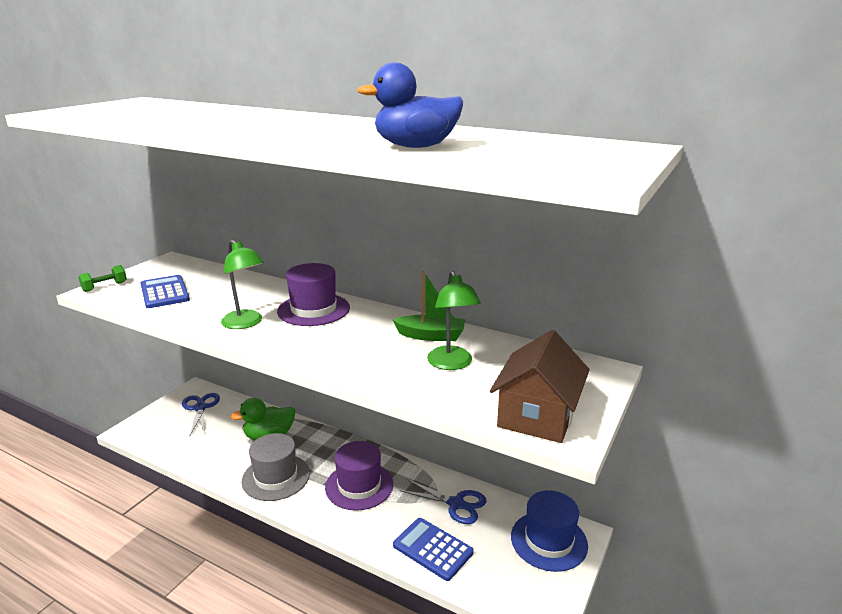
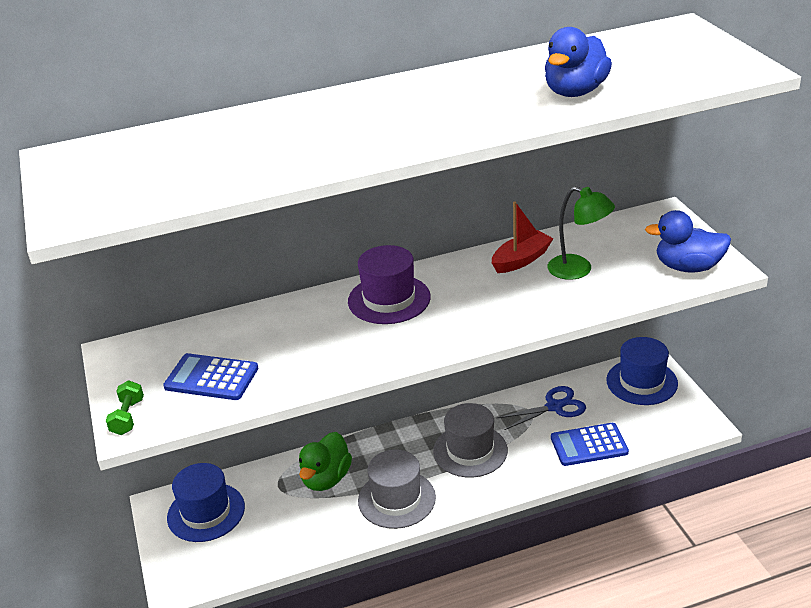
camera: 45 degrees left, 10 degrees up
(200, 408) = (206, 512): blue scissors -> blue hat
(246, 323) = (366, 347): green lamp -> none
(359, 486) = (470, 451): purple hat -> grey hat
(431, 336) = (521, 260): green boat -> red boat
(537, 416) = (688, 267): brown house -> blue duck

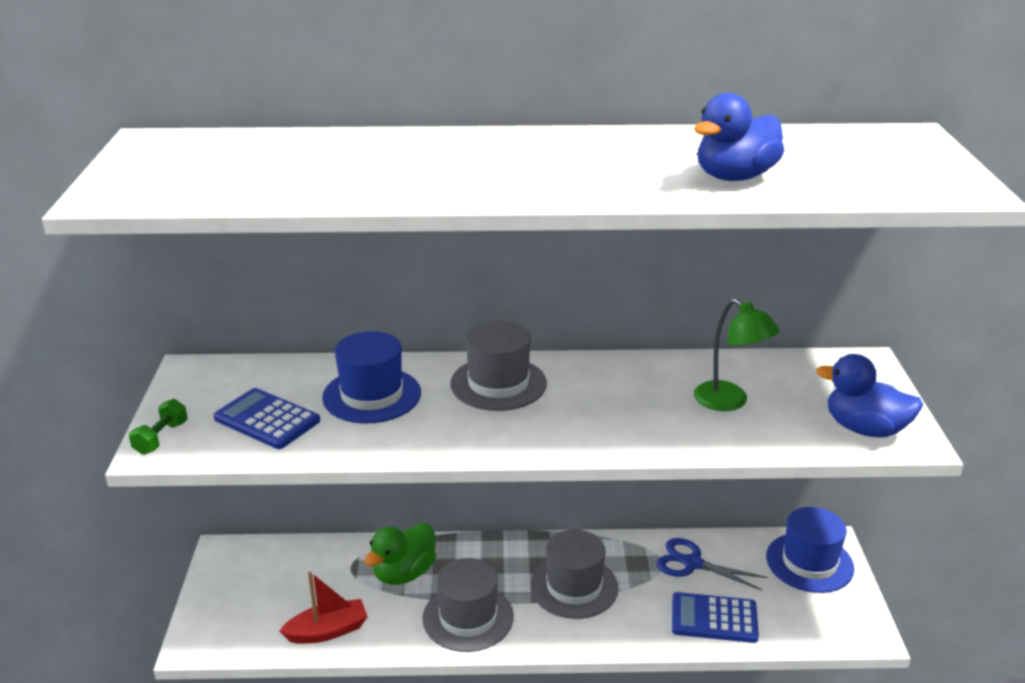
camera: 15 degrees right, 5 degrees down
(206, 512) = (265, 573): blue hat -> blue hat (372, 395)
(389, 299) = (498, 384): purple hat -> grey hat
(521, 260) = (668, 376): red boat -> red boat (327, 631)
(554, 407) = (692, 563): blue scissors -> blue scissors turned 150 degrees counterclockwise

